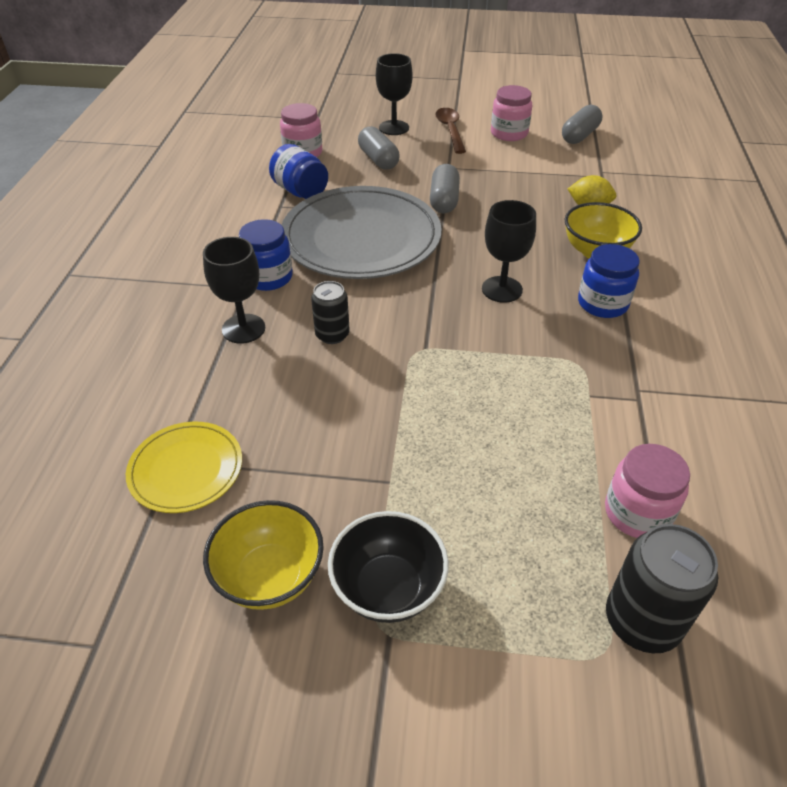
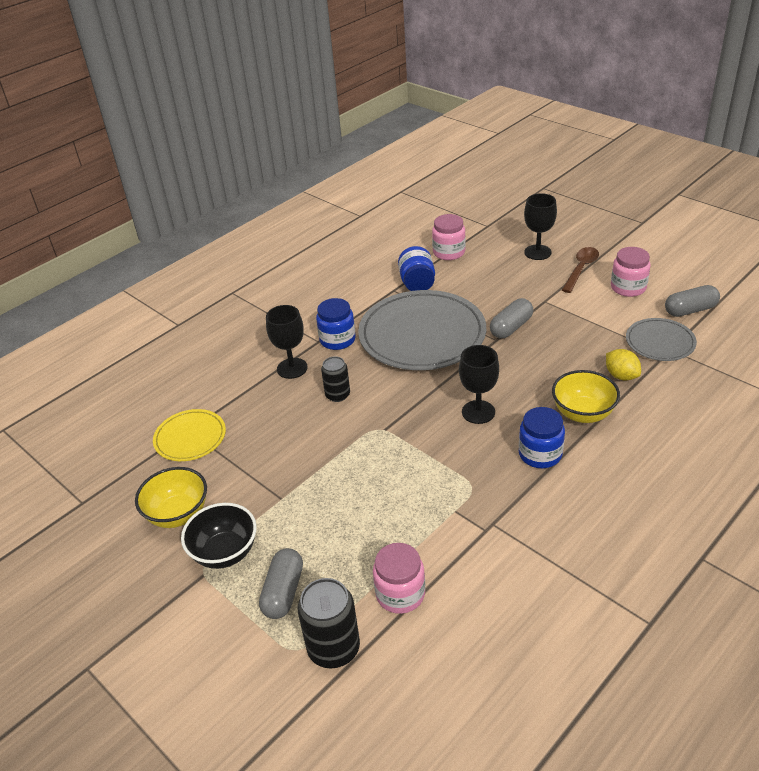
camera: 40 degrees right, 5 degrees down
(378, 159) = (497, 276): grey capsule -> grey capsule (283, 592)
(587, 169) = (660, 342): none -> grey plate

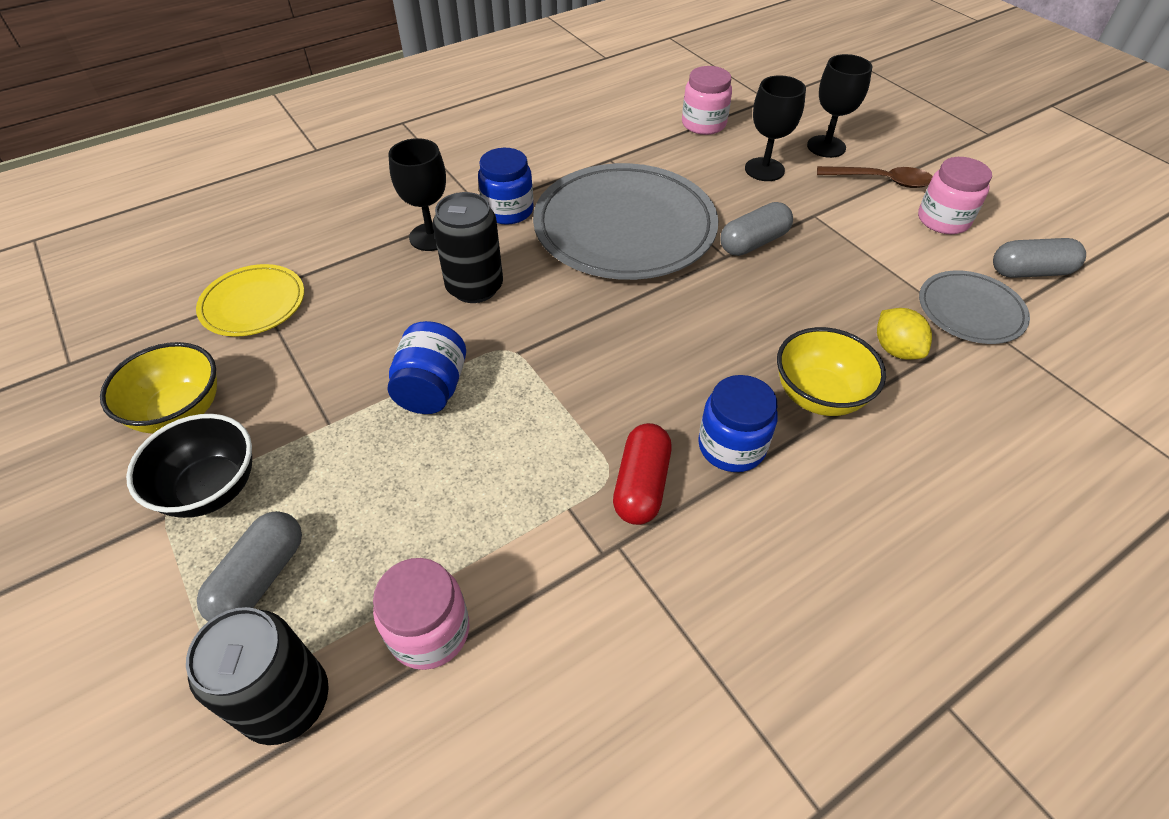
camera: 10 degrees right, 10 degrees up
(337, 395) = (474, 287): black can -> black can, size x1.57
(417, 283) = (645, 157): blue jar -> blue jar (432, 389)
(478, 412) = (662, 357): black goblet -> black goblet (764, 169)
(493, 488) = (641, 485): none -> red capsule
(581, 269) = (881, 181): brown spoon -> brown spoon turned 60 degrees clockwise

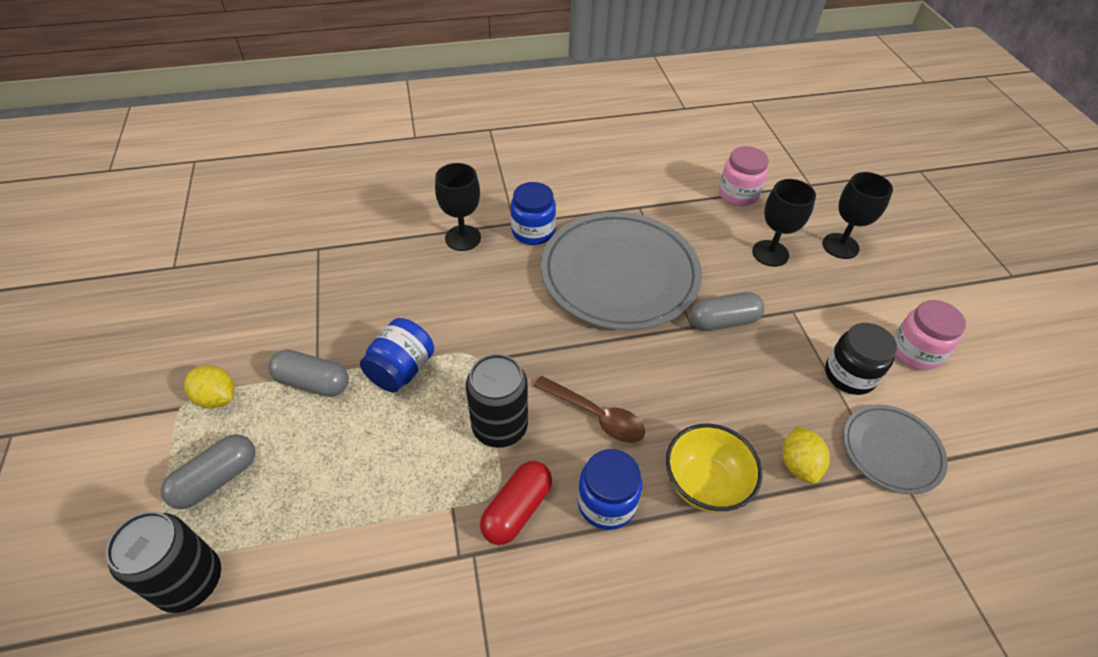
camera: 20 degrees right, 0 degrees up
(180, 412) = (224, 329): yellow bowl -> none
(211, 489) = (217, 397): black bowl -> yellow lemon
(253, 304) = (311, 257): yellow plate -> none
(429, 631) = (306, 567): pink jar -> none
(474, 287) = (474, 292): black can -> black can (500, 427)
(881, 181) = (875, 295): brown spoon -> brown spoon (595, 415)
(897, 257) = (849, 375): none -> black jar
(1030, 272) = (974, 431): grey capsule -> grey capsule (313, 382)

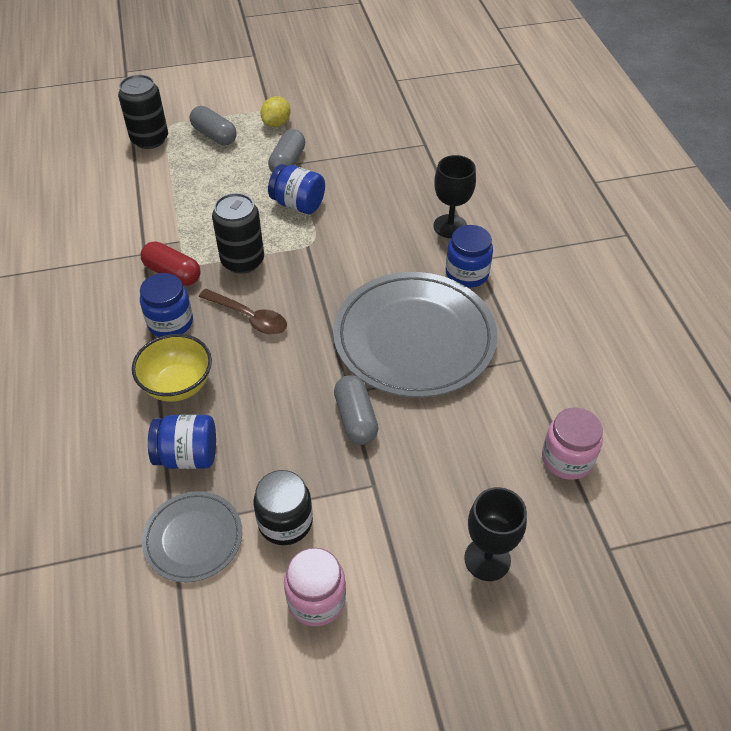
camera: 90 degrees right, 0 degrees up
(595, 415) = (249, 317): brown spoon -> brown spoon turned 90 degrees counterclockwise
(770, 253) = (463, 477): black goblet -> none
(798, 464) = (187, 456): yellow lemon -> blue jar

